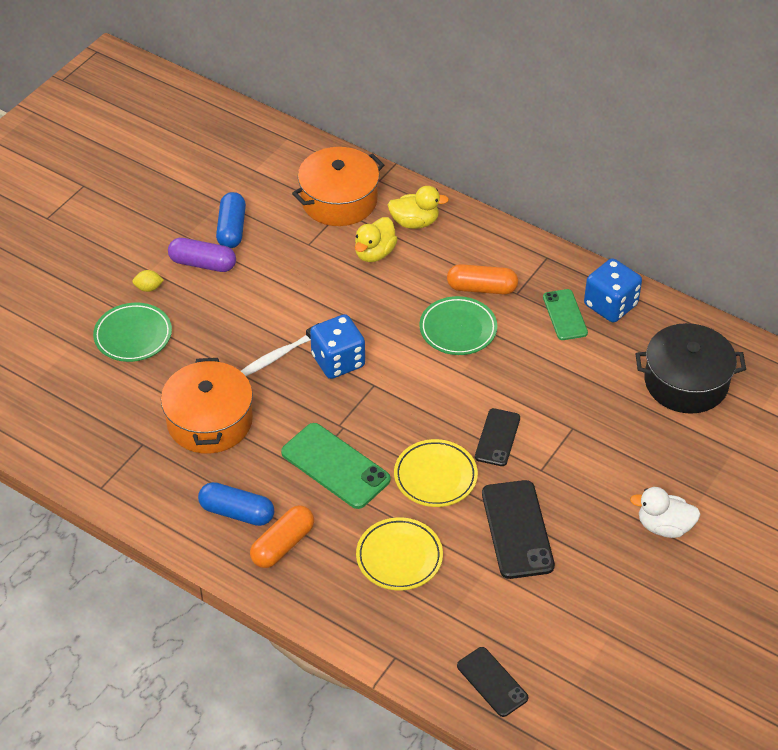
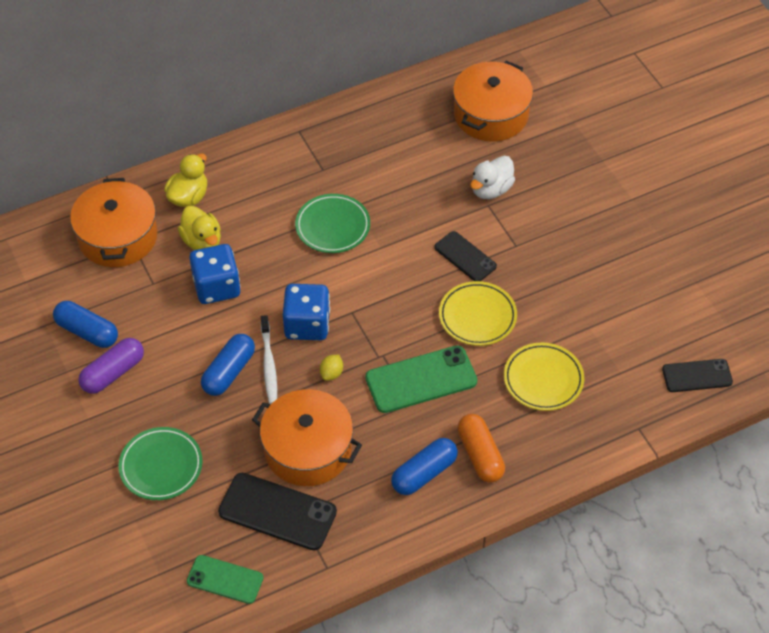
camera: 60 degrees left, 5 degrees up
(148, 288) = (110, 429): yellow lemon -> yellow lemon (331, 373)
(253, 333) = (229, 372): none -> blue capsule
(481, 288) = (300, 189): orange capsule -> none
(517, 529) = (564, 289): black phone -> black phone (277, 512)
(565, 315) = (369, 151): green phone -> green phone (225, 579)
(610, 305) = (380, 118): blue dice -> blue dice (216, 287)
(664, 526) = (617, 199): white duck -> white duck (491, 189)
(686, 382) = (491, 114): black pot -> orange pot

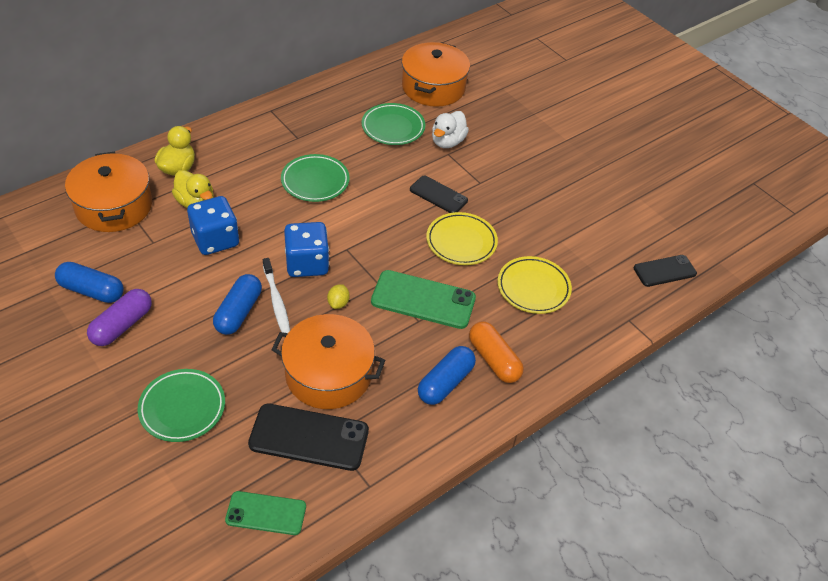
camera: 15 degrees left, 5 degrees down
(421, 380) = (423, 300): green phone -> green phone turned 45 degrees clockwise
(432, 165) = (393, 127): none -> green plate

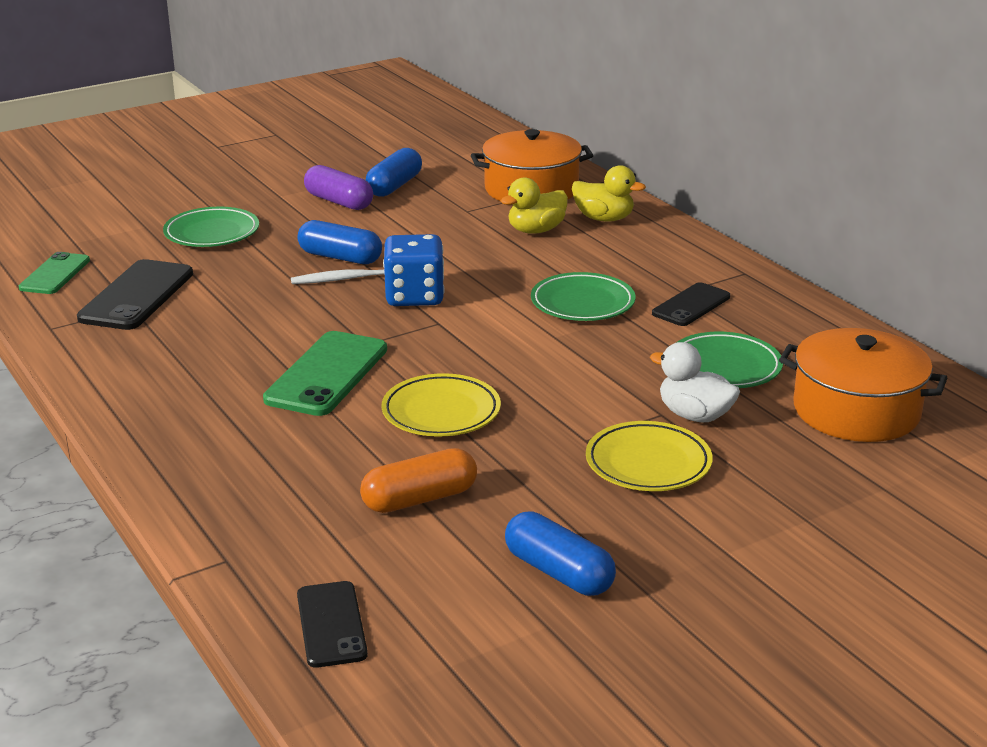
camera: 100 degrees right, 20 degrees down
(215, 240) = (467, 243): blue dice -> none
(328, 374) = (222, 307): orange pot -> none
(338, 303) = (338, 315): yellow lemon -> none
(438, 195) = (552, 398): black phone -> black phone (691, 305)
(445, 383) = (173, 382): blue capsule -> blue capsule (558, 572)
(494, 360) = (196, 422): orange capsule -> orange capsule (420, 499)
(533, 288) = (326, 469): yellow plate -> yellow plate (648, 463)

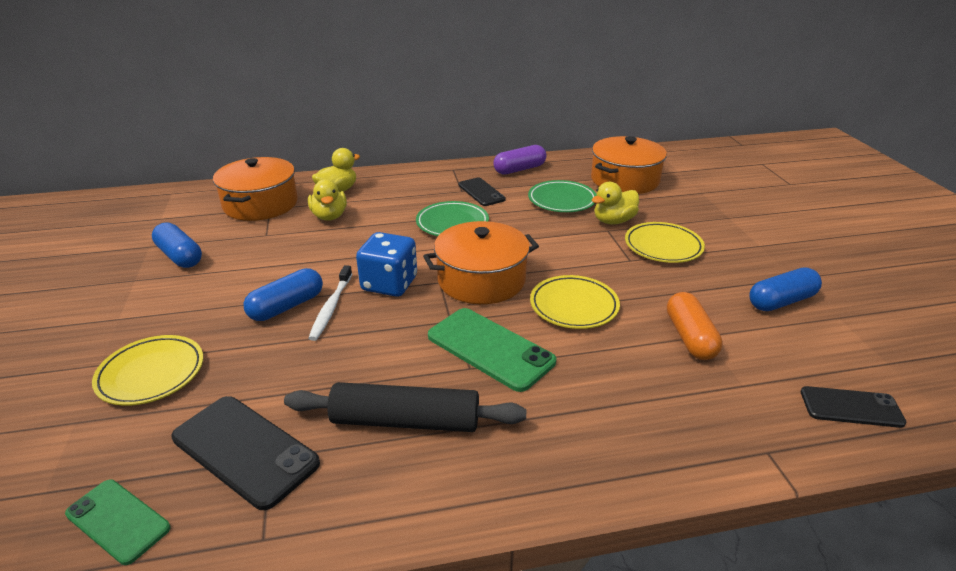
camera: 70 degrees left, 5 degrees up
(197, 353) = (405, 421): none -> black rolling pin
(212, 233) = (151, 374): green plate -> yellow plate
(339, 202) = (175, 288): purple capsule -> purple capsule (519, 169)
(460, 346) = (481, 280): none -> orange pot
(694, 415) = (613, 221): white duck -> yellow duck

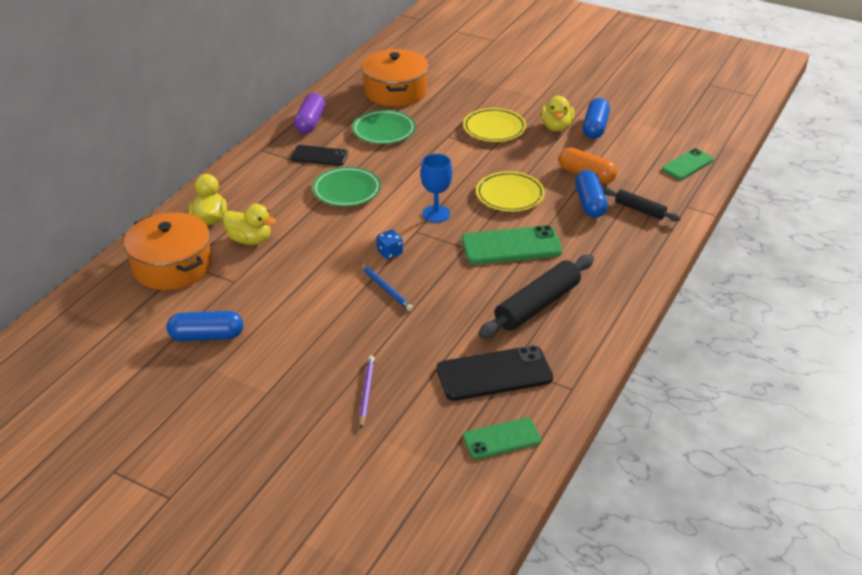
camera: 50 degrees left, 5 degrees up
(151, 374) = (366, 392): yellow plate -> purple pencil
(286, 306) = (358, 307): blue capsule -> blue capsule (589, 203)
(331, 308) = (386, 288): white toothbrush -> blue pencil
(389, 284) = (390, 252): blue dice -> blue dice, size x0.51
(481, 280) = (436, 214): orange pot -> blue goblet
(613, 221) = (440, 127): yellow duck -> yellow duck (556, 127)
(694, 413) = (640, 210): none -> black rolling pin
(851, 407) = (687, 165): black phone -> green phone

